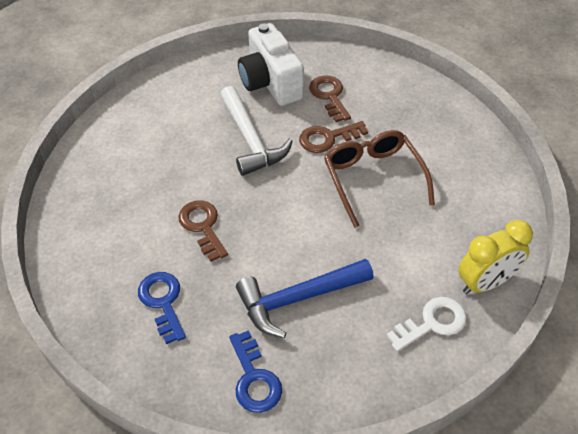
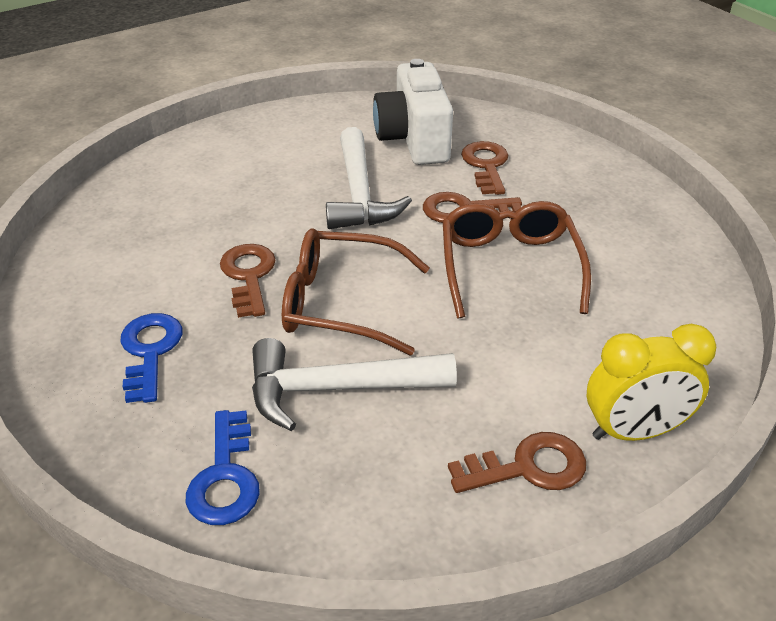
camera: 15 degrees right, 10 degrees down
(274, 234) = (341, 303): none -> brown glasses
(297, 299) = (336, 389): blue hammer -> white hammer
(432, 323) = (528, 467): white key -> brown key

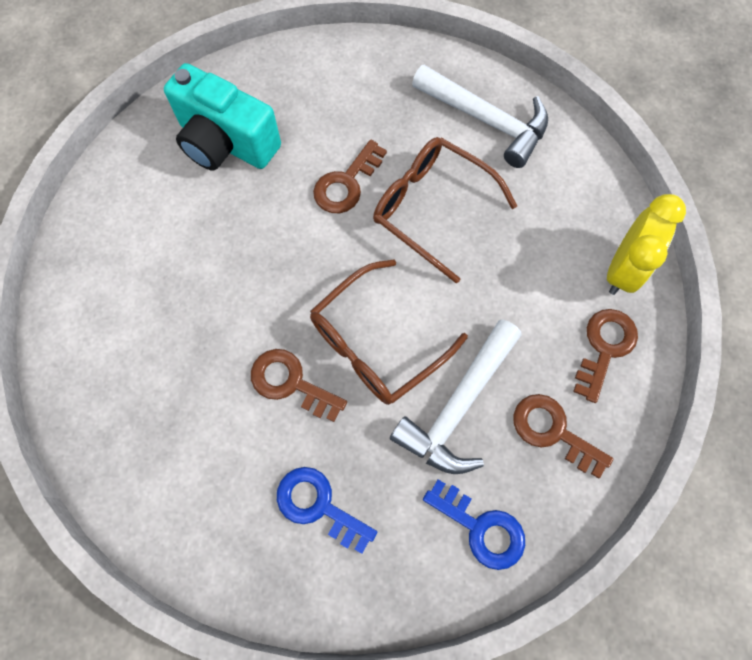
camera: 50 degrees left, 30 degrees up
(359, 194) = (261, 235): white hammer -> white hammer (487, 120)
(414, 140) = (226, 143): white camera -> turquoise camera
(486, 165) = (308, 124): brown key -> brown key (553, 431)

